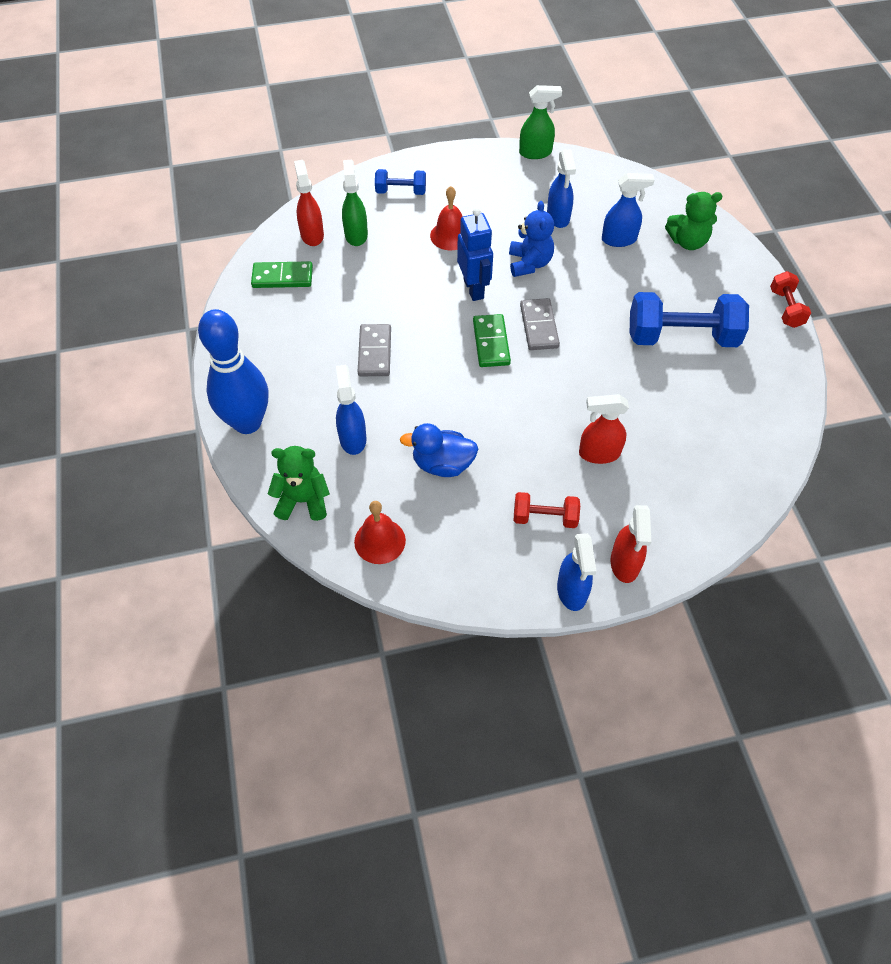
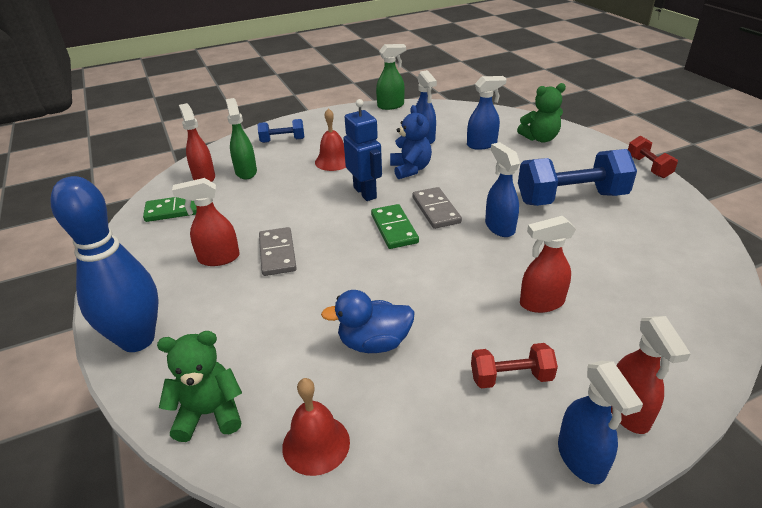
camera: 10 degrees left, 20 degrees down
(320, 347) = (218, 258): none -> red spray bottle
(353, 438) = (264, 334): blue spray bottle -> blue spray bottle (499, 227)

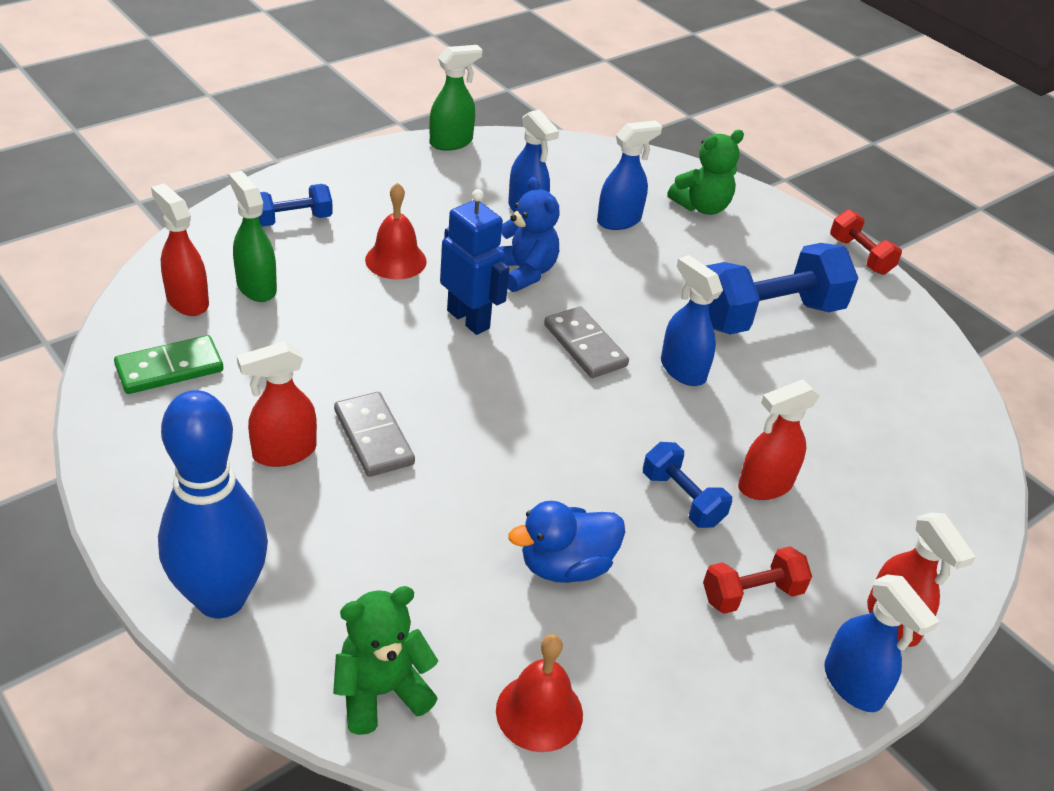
camera: 20 degrees left, 5 degrees up
(394, 229) = (534, 382): green domino -> none
(475, 306) = (682, 499): none -> blue dumbbell

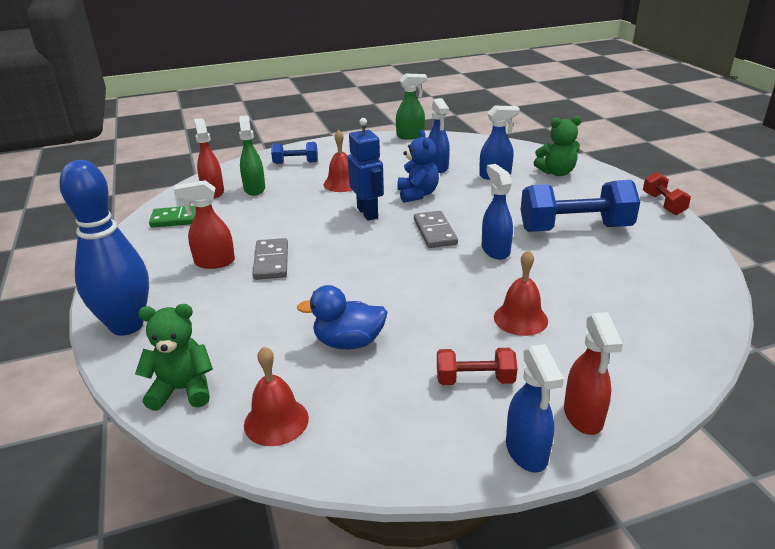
camera: 25 degrees right, 10 degrees down
(682, 499) = (454, 318): blue dumbbell -> none
(764, 485) = (520, 318): red spray bottle -> red bell

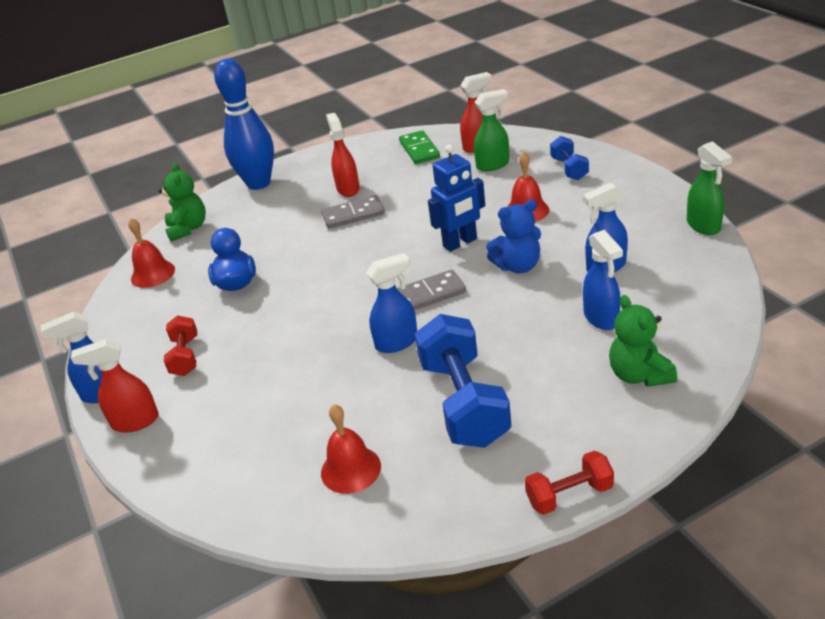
camera: 85 degrees right, 5 degrees up
(520, 318) = (269, 374): red bell -> red bell (350, 469)

